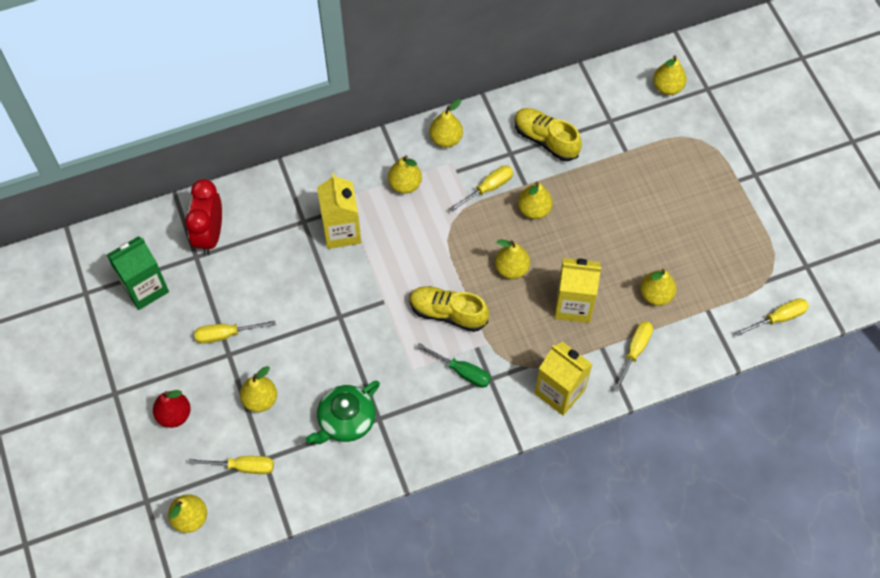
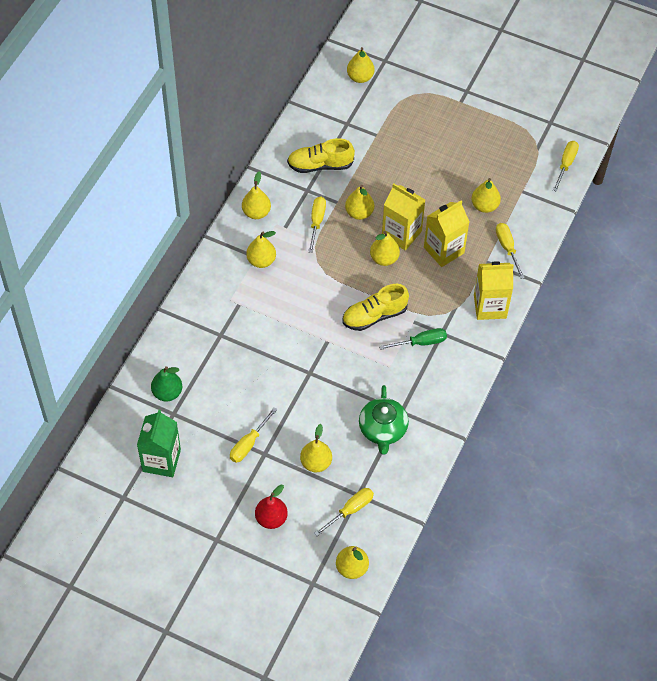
camera: 45 degrees left, 5 degrees down
(210, 235) = (167, 393): red clock -> green pear
(341, 231) = (252, 321): yellow carton -> yellow carton (401, 234)

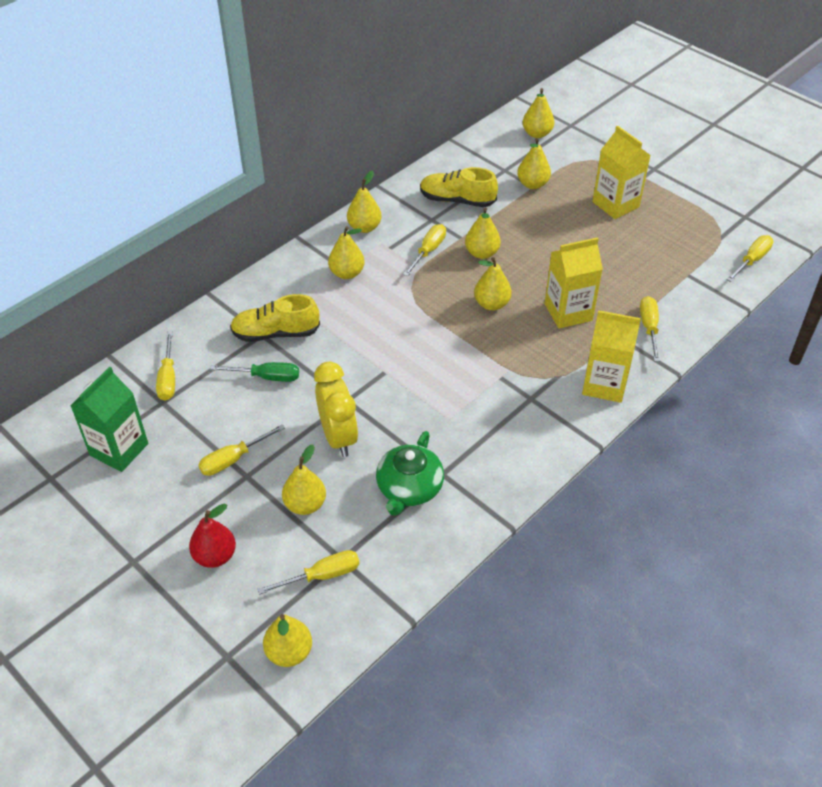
camera: 20 degrees right, 10 degrees down
(167, 393) = (168, 378): green pear -> yellow screwdriver
(316, 404) = (338, 437): none -> yellow clock
(374, 316) = (454, 359): yellow shoe -> yellow shoe (276, 333)
(401, 234) = (523, 284): yellow carton -> yellow carton (615, 204)
(421, 342) = (500, 402): green screwdriver -> green screwdriver (267, 377)
(484, 206) = (635, 279): yellow pear -> yellow pear (532, 184)

